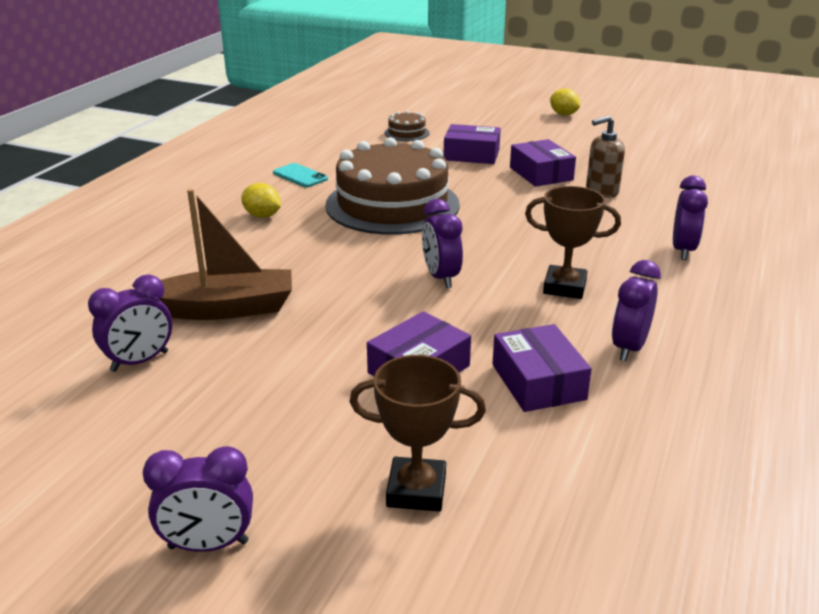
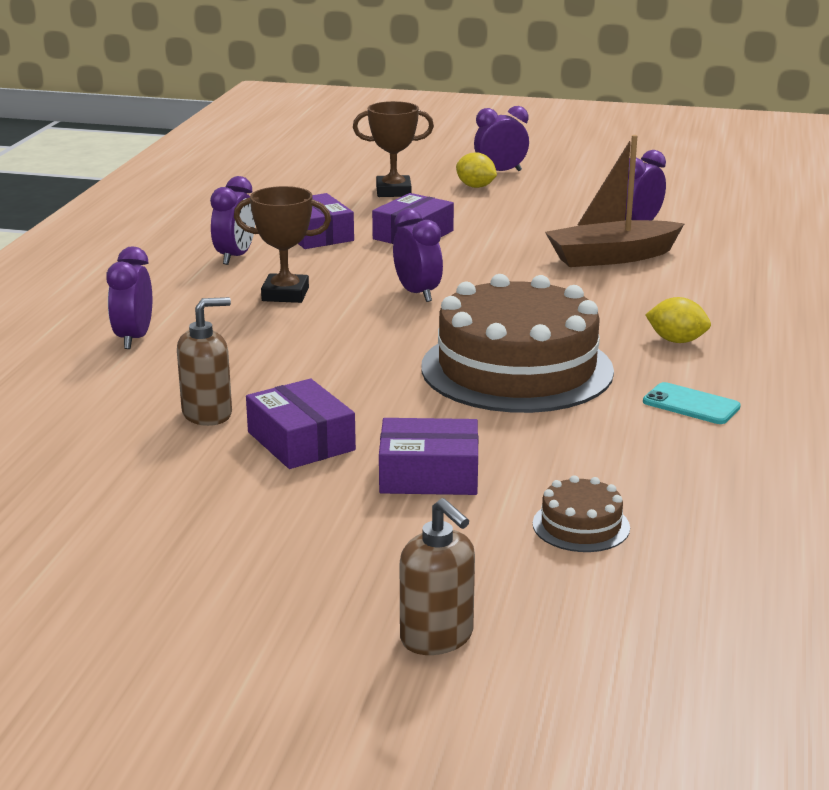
camera: 170 degrees right, 5 degrees down
(483, 109) = (437, 637): none -> brown soap dispenser
(563, 114) = (231, 634): yellow lemon -> yellow lemon (475, 187)

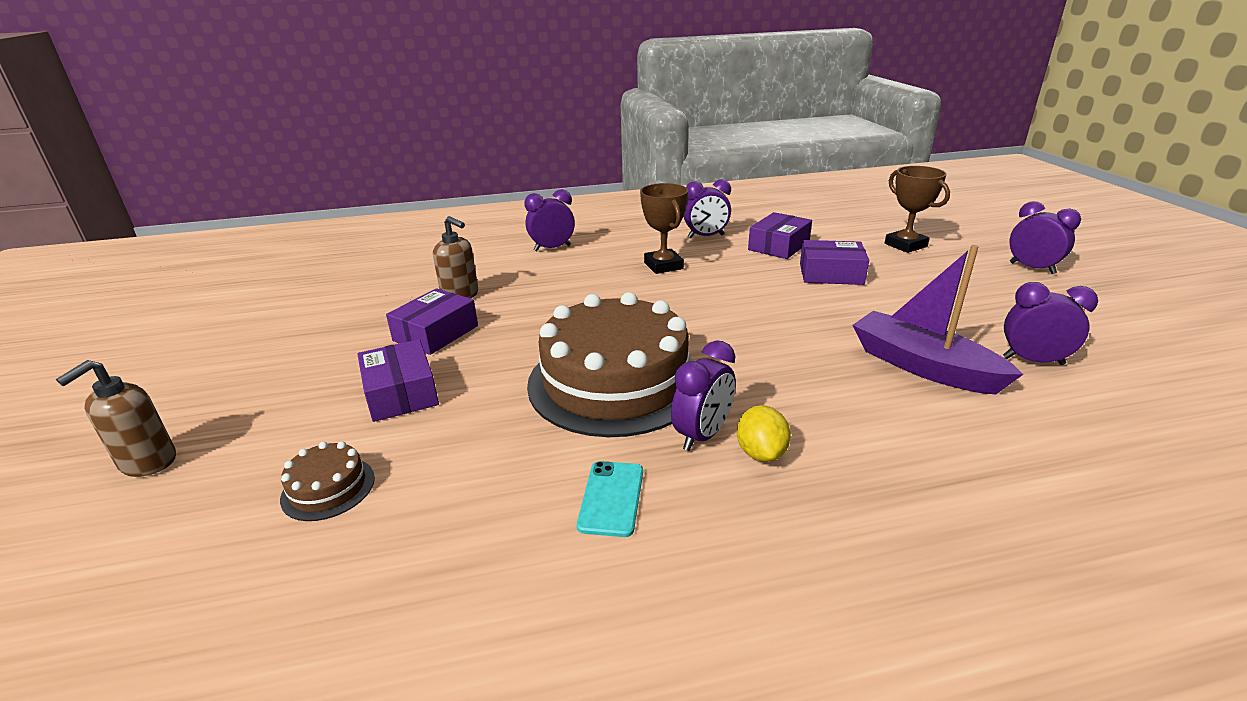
camera: 65 degrees right, 5 degrees up
(417, 293) = (719, 305): purple clock -> purple clock (702, 435)
(475, 187) = (977, 268): yellow lemon -> none
(612, 257) = (923, 366): brown boat -> purple boat

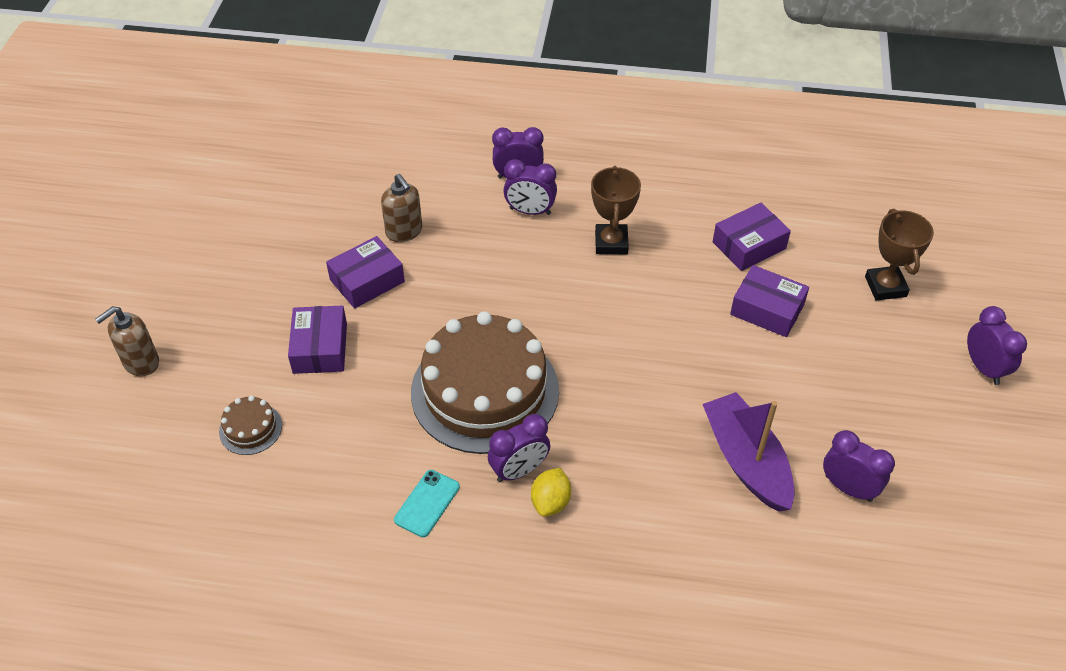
camera: 20 degrees right, 20 degrees up
(706, 236) = (684, 203): purple clock -> purple clock (530, 211)

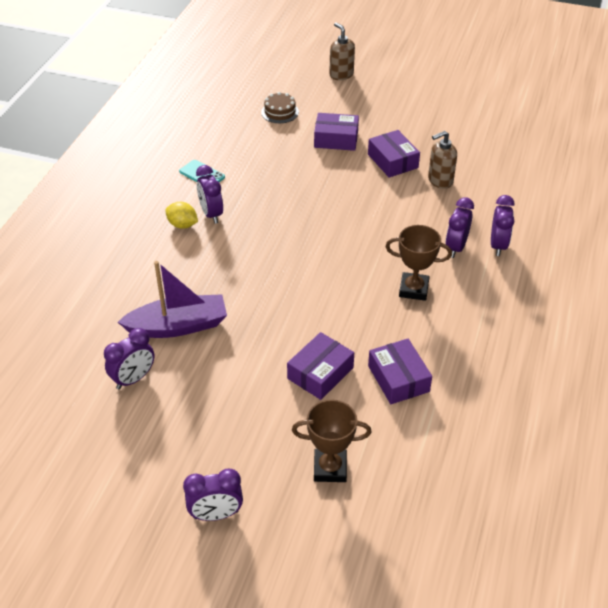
camera: 100 degrees right, 5 degrees down
(485, 391) = (280, 205): brown cake -> none

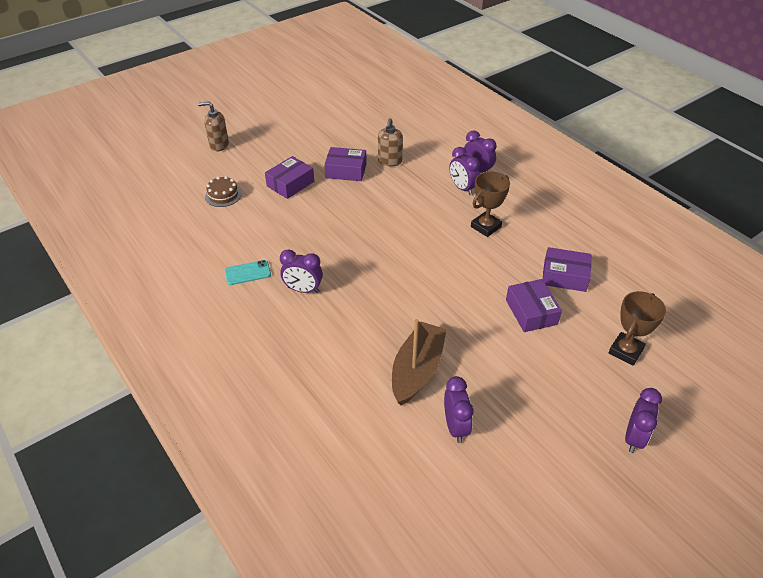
camera: 55 degrees left, 0 degrees up
(178, 326) = (417, 370): purple boat -> brown boat
(182, 225) = (298, 313): yellow lemon -> none

